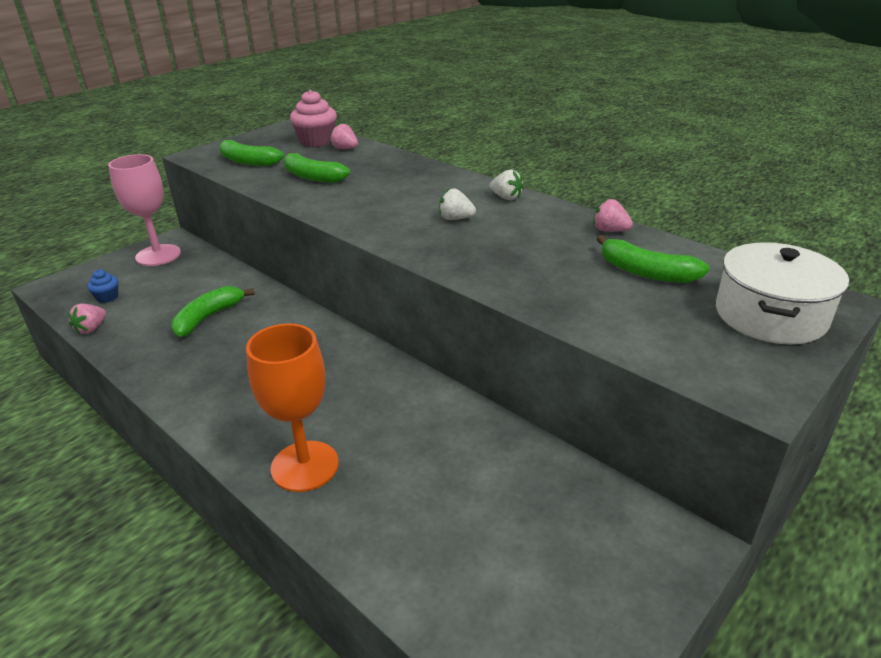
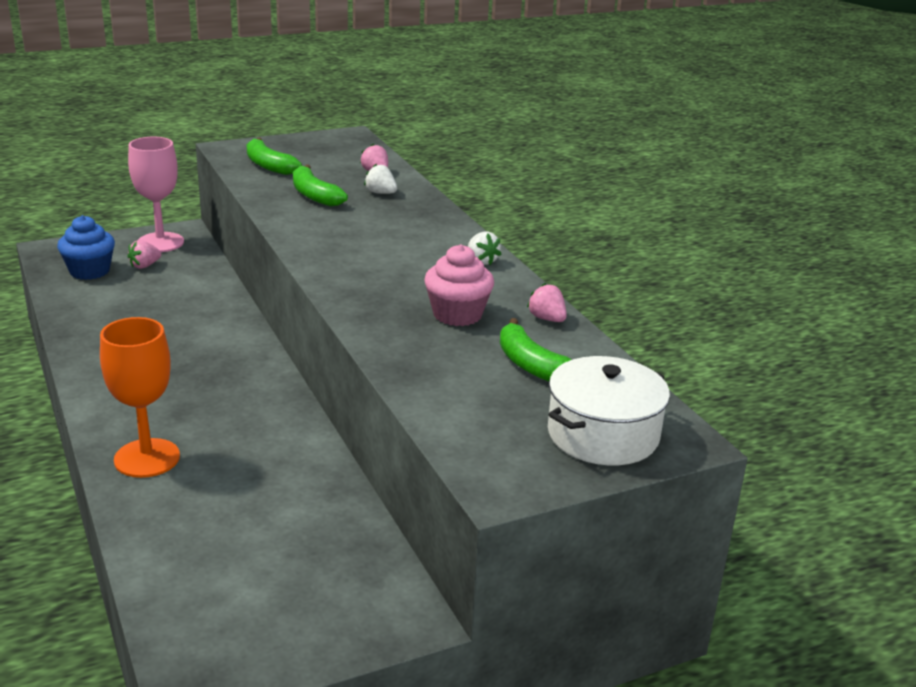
camera: 20 degrees right, 5 degrees down
(91, 329) = (58, 296): pink strawberry -> pink strawberry (144, 266)
(107, 297) = (89, 271): blue cupcake -> blue cupcake, size x1.86
(208, 317) = (162, 313): green banana -> none
(316, 141) = (355, 158): pink cupcake -> pink cupcake (457, 314)
(455, 219) = (407, 270): white strawberry -> white strawberry (381, 193)

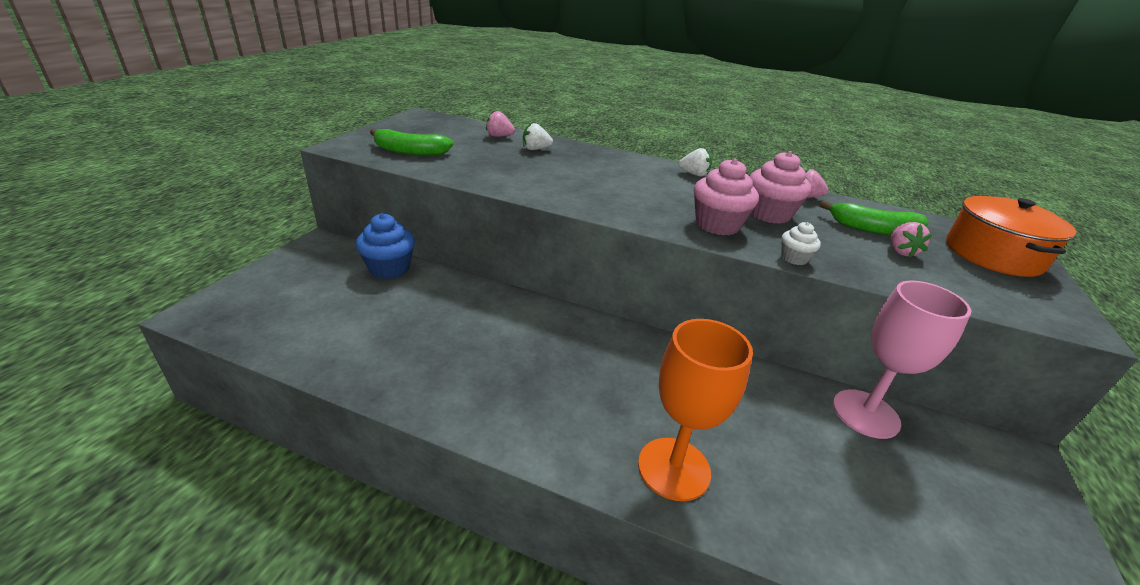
camera: 45 degrees left, 5 degrees up
(89, 271) = (288, 316): blue cupcake -> blue cupcake (389, 268)
(144, 266) = (338, 287): pink strawberry -> pink strawberry (900, 251)
(160, 242) = (316, 261): pink goblet -> pink goblet (865, 413)
(314, 195) = (496, 164): green banana -> none
(377, 346) = (794, 258): none -> white cupcake
(380, 302) = (717, 225): none -> pink cupcake
(603, 434) = (992, 255): white pot -> orange pot

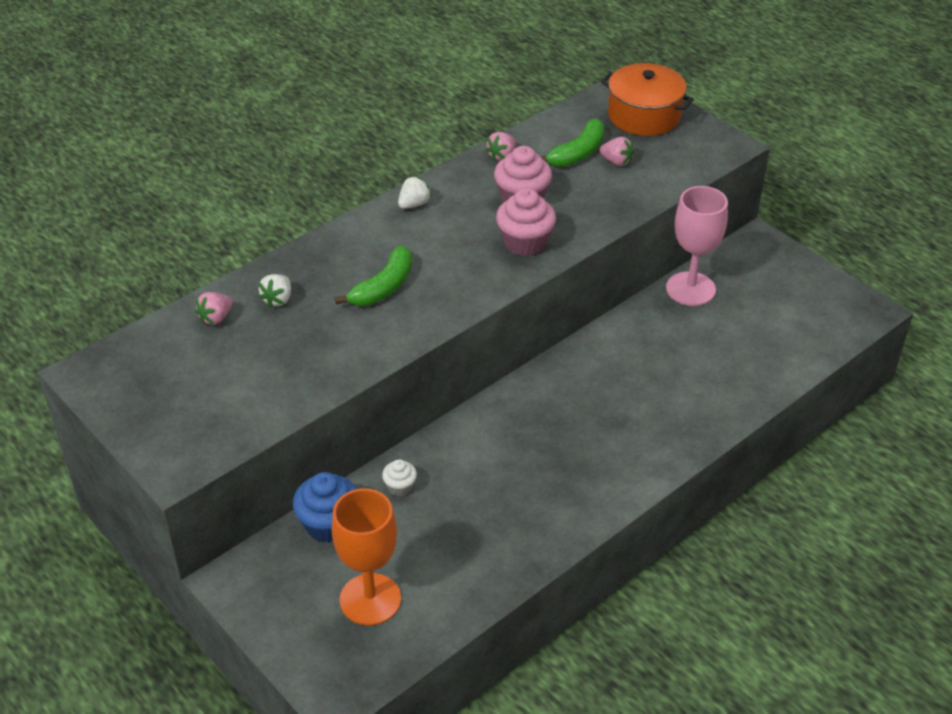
camera: 60 degrees left, 10 degrees up
(410, 151) = (227, 410): green banana -> green banana (383, 287)
(674, 468) = (689, 416): orange goblet -> orange goblet (370, 599)
(794, 258) = (598, 227): white cupcake -> white cupcake (400, 487)

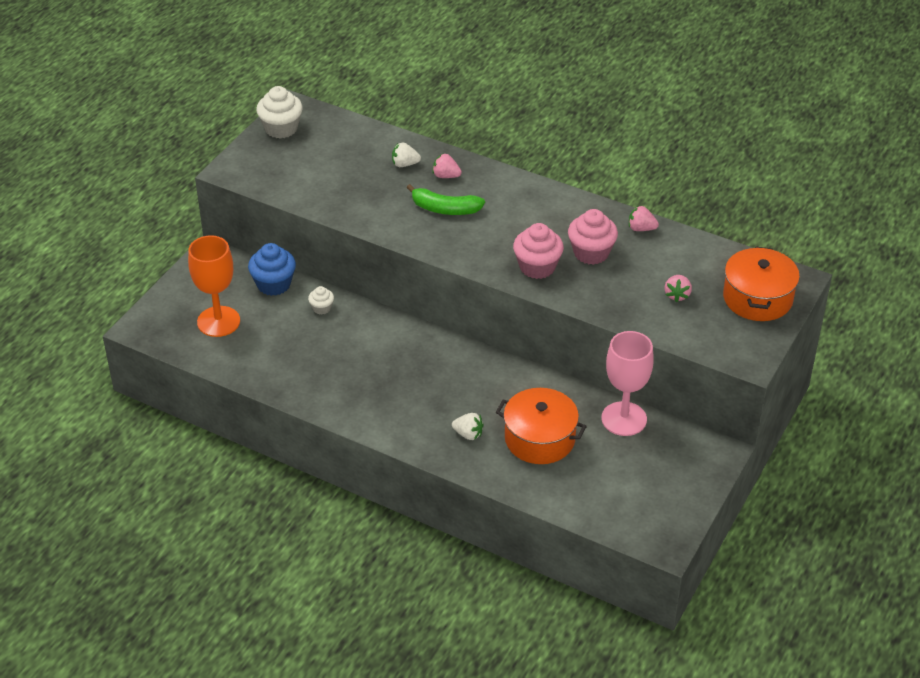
camera: 70 degrees right, 0 degrees up
(122, 395) = (281, 128): none -> white cupcake
(216, 318) = (371, 143): pink strawberry -> pink strawberry (446, 176)
(414, 204) = (549, 198): white strawberry -> white strawberry (468, 434)
(578, 153) = (674, 270): green banana -> none
(697, 357) = (539, 439): none -> orange pot

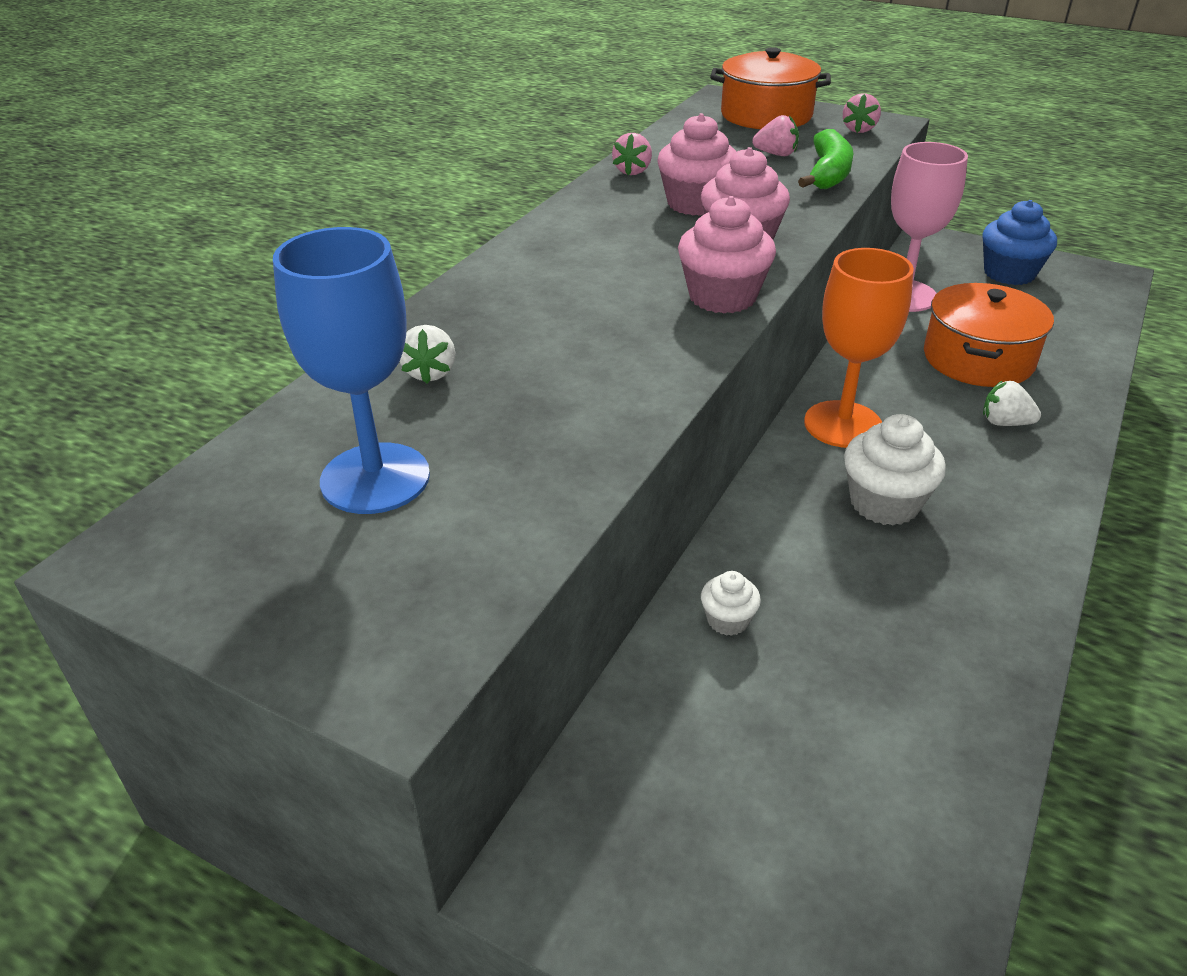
camera: 90 degrees left, 5 degrees down
(218, 321) = (813, 827): orange goblet -> orange goblet (843, 424)
(273, 284) = (654, 715): blue cupcake -> blue cupcake (1009, 273)
(281, 128) = (215, 578): white cupcake -> white cupcake (884, 503)
(331, 157) = (375, 478): none -> blue goblet
(445, 209) = (586, 325): green banana -> green banana (828, 173)
(446, 176) = (479, 325): pink strawberry -> pink strawberry (859, 130)
(468, 434) = (1004, 423): white strawberry -> white strawberry turned 90 degrees counterclockwise
(472, 255) = (722, 297): none -> pink cupcake

